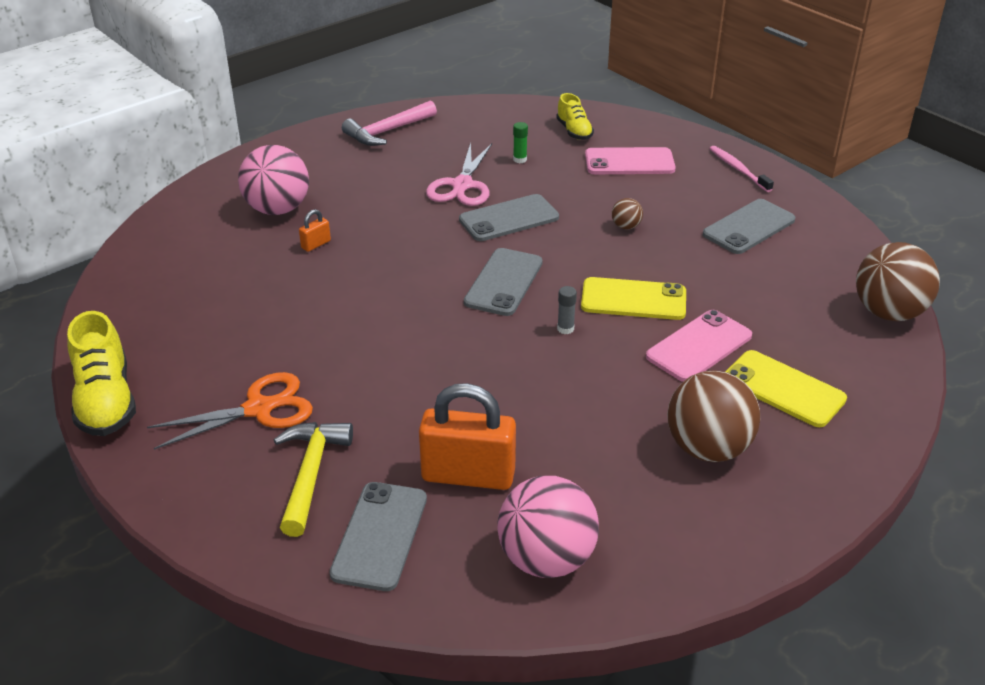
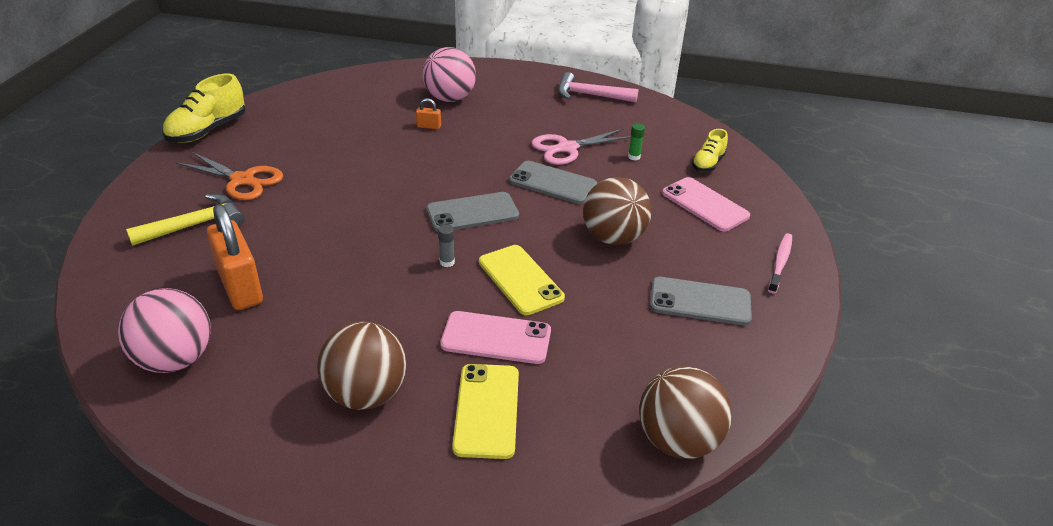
camera: 50 degrees right, 0 degrees up
(380, 536) = (153, 276): grey phone -> none
(626, 226) = (613, 238): brown ball -> brown ball, size x2.25

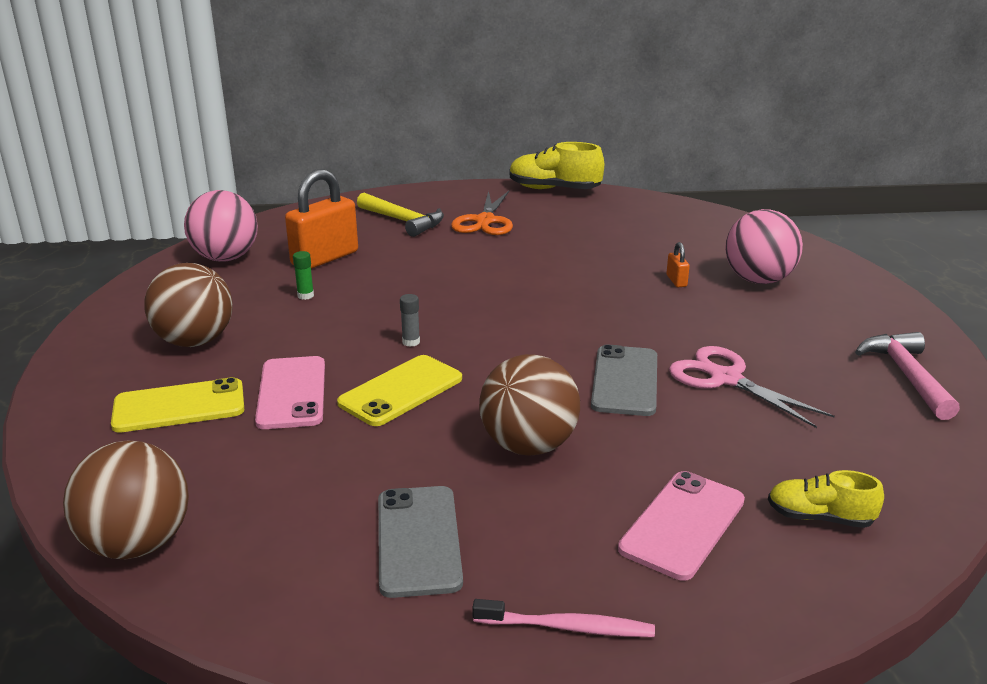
camera: 75 degrees right, 10 degrees down
(472, 213) = (515, 339): grey phone -> none
(634, 157) = (761, 438): green glue stick -> green glue stick (305, 296)

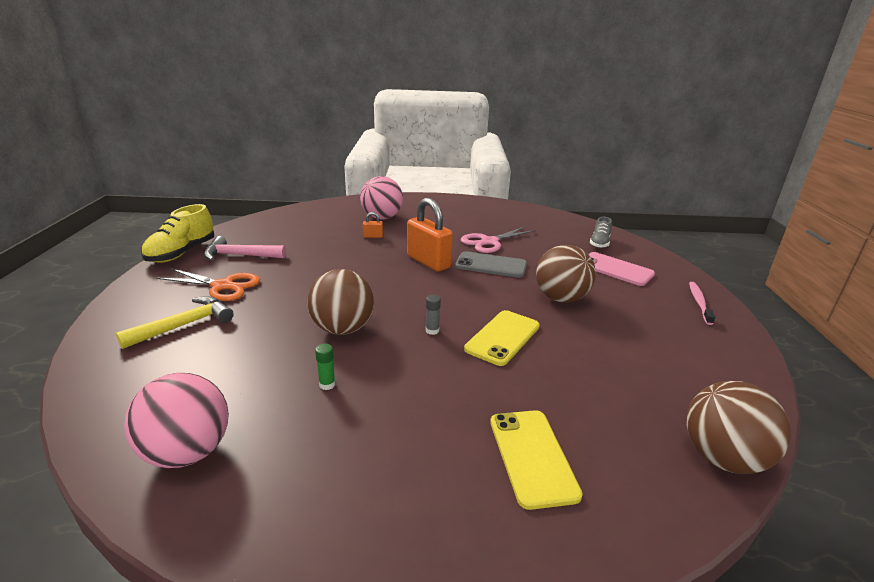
camera: 85 degrees left, 0 degrees up
(195, 341) = (405, 458): brown ball -> brown ball (343, 329)
(292, 393) = (506, 388): pink phone -> none
(325, 258) = (243, 373): orange padlock -> orange padlock (428, 262)
(401, 391) = (503, 337): yellow phone -> yellow phone turned 75 degrees clockwise
(418, 540) = (659, 337): grey phone -> none
(819, 517) = (599, 243): yellow shoe -> grey shoe
(906, 376) = (488, 209): pink hammer -> pink hammer (240, 255)

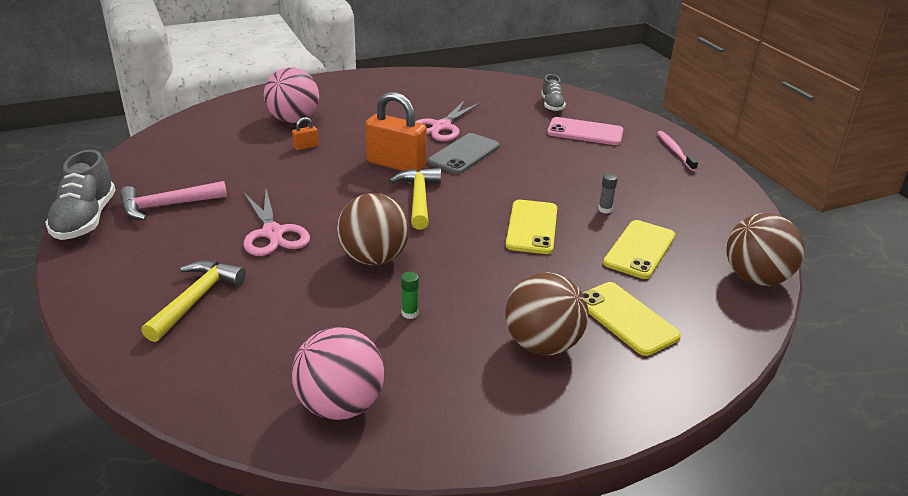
camera: 25 degrees left, 5 degrees up
(182, 253) = (85, 220): yellow shoe -> grey shoe
(223, 286) = (189, 246): orange scissors -> none
(288, 290) = (273, 233): none -> pink scissors
(423, 291) = (419, 198): none -> yellow hammer
(432, 331) = (462, 237): grey glue stick -> grey glue stick (605, 210)
(491, 265) = (464, 154): grey phone -> grey phone turned 45 degrees counterclockwise
(561, 298) = (556, 175): brown ball -> brown ball (542, 345)
(598, 387) = (639, 249): none -> yellow phone

